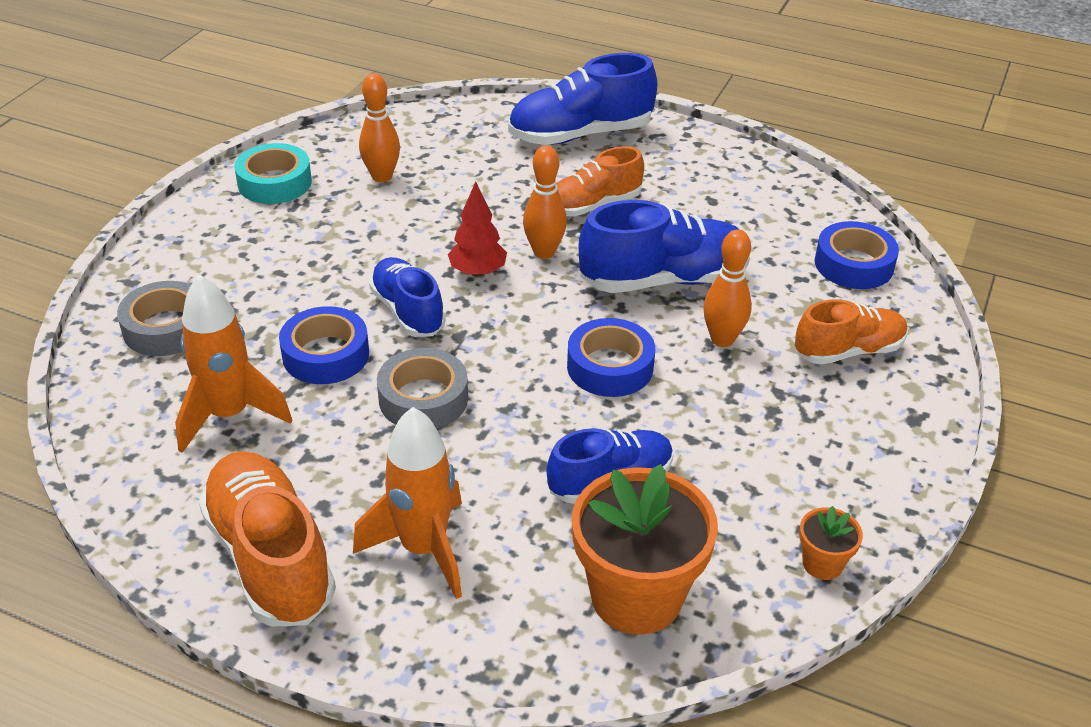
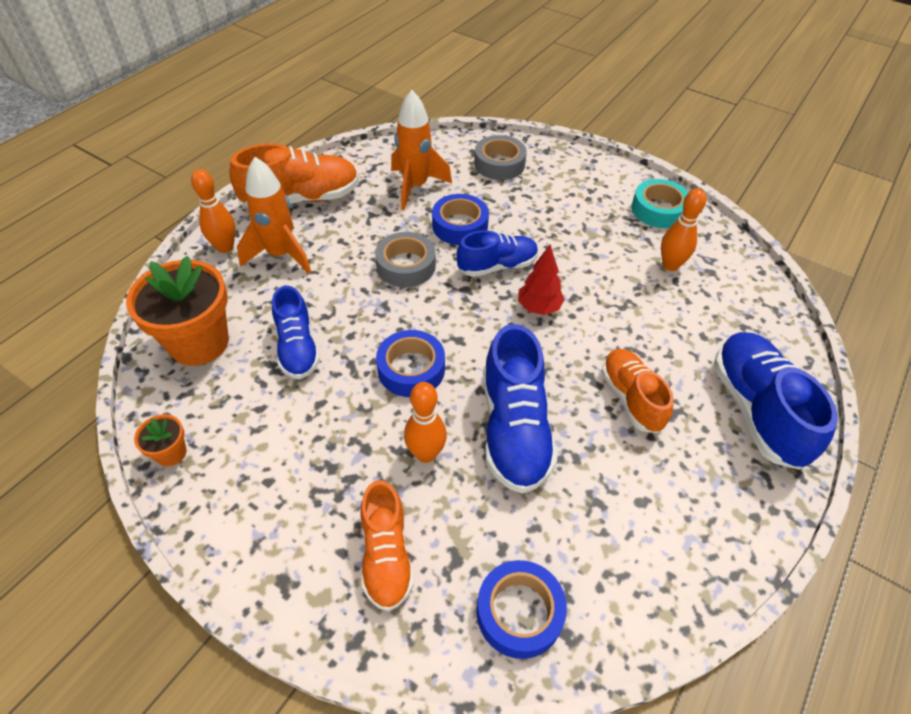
camera: 100 degrees right, 10 degrees up
(544, 252) = (561, 351): orange bowling pin -> orange bowling pin (225, 247)

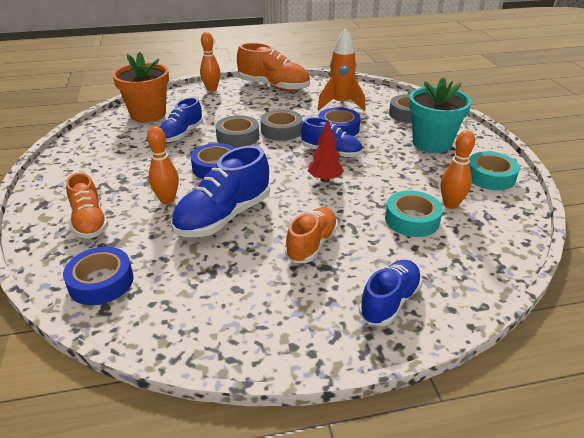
camera: 45 degrees right, 15 degrees down
(171, 453) = (80, 141): orange flower pot -> none
(281, 255) = (230, 101): orange rocket -> none
(371, 307) = (238, 137): none -> grey tape
(386, 555) = (89, 222): orange shoe -> orange shoe turned 60 degrees counterclockwise
(567, 195) = (431, 143): none -> turquoise flower pot
(665, 305) = (412, 219): none -> turquoise tape
(756, 410) = (389, 302): blue shoe -> blue shoe, size x0.65

